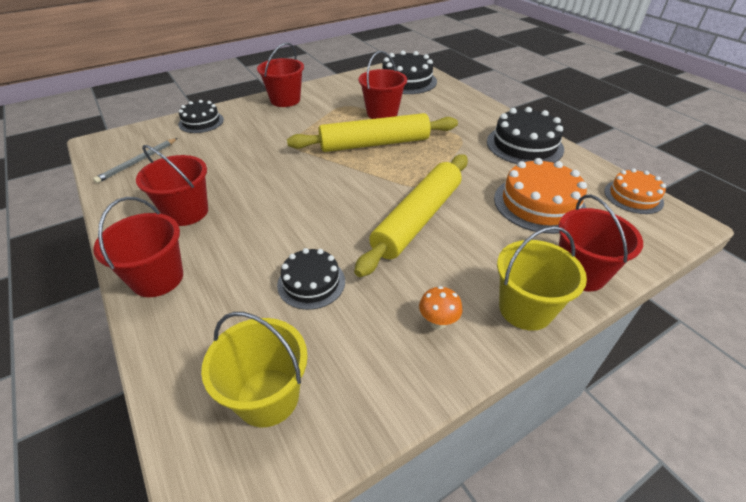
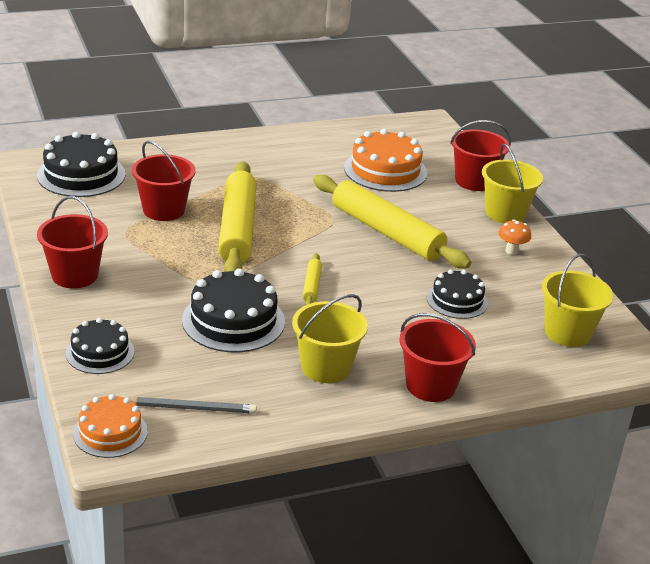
camera: 80 degrees left, 10 degrees down
(138, 161) = (191, 408): grey pencil -> grey pencil turned 45 degrees counterclockwise
(186, 212) = (326, 367): red bucket -> yellow bucket
(305, 189) = (312, 286): none -> yellow rolling pin
(524, 145) = (286, 147): black cake -> black cake (233, 321)
(633, 196) = (390, 128): orange cake -> orange cake (110, 432)

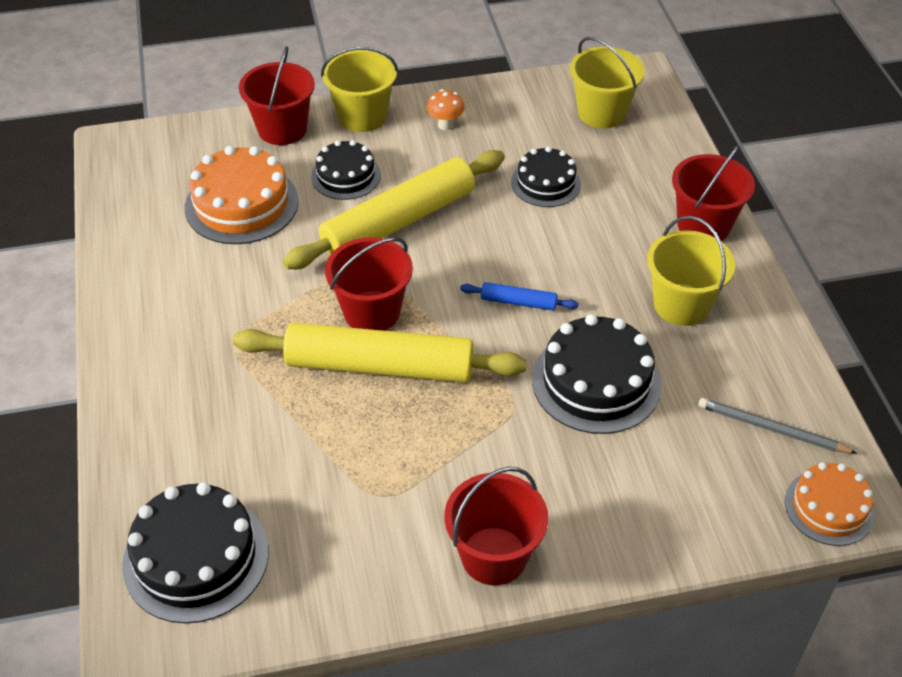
camera: 80 degrees left, 15 degrees up
(100, 352) = (674, 521): black cake -> black cake (346, 176)
(163, 210) = (320, 448): red bucket -> red bucket (372, 312)
(191, 408) = (772, 429): grey pencil -> grey pencil turned 75 degrees counterclockwise
(312, 286) = (518, 302): yellow rolling pin -> blue rolling pin

